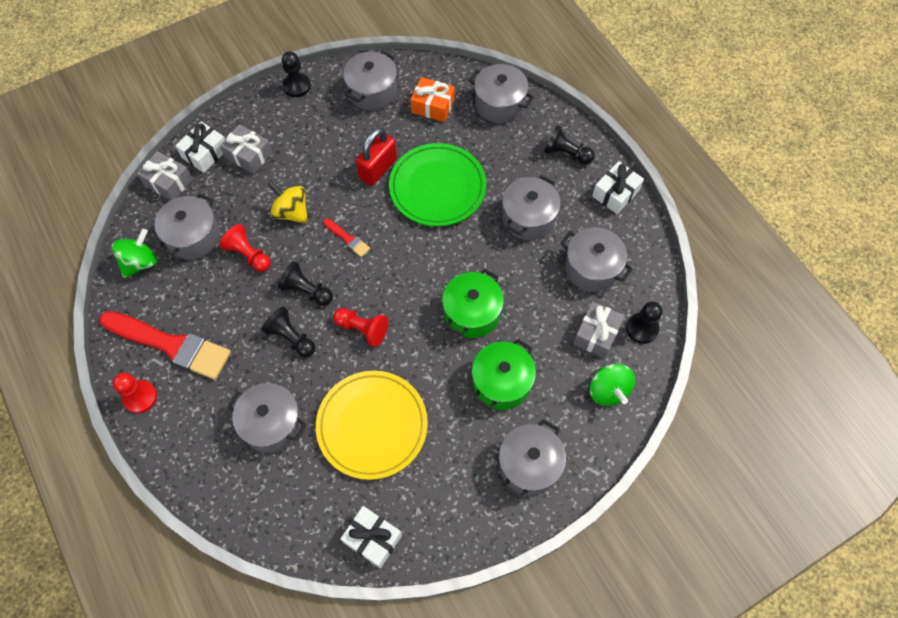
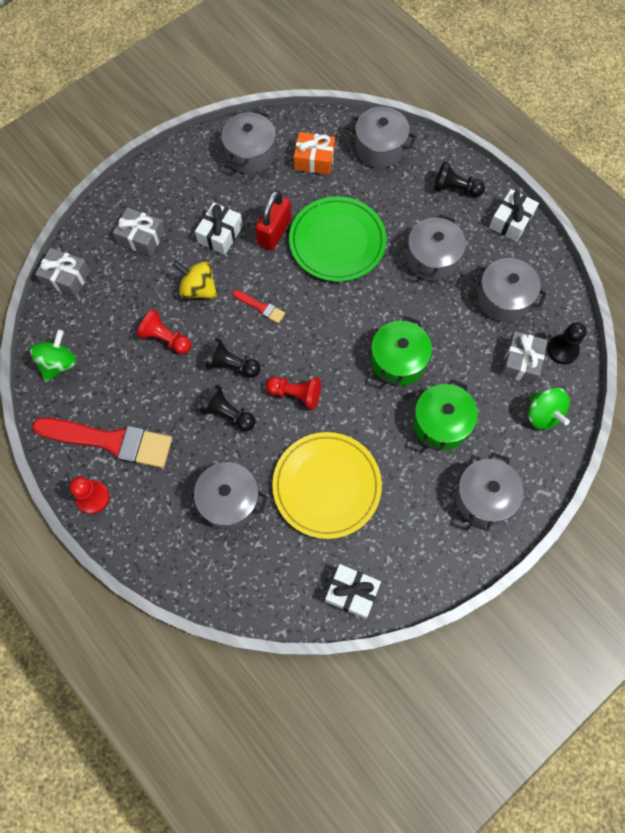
camera: 10 degrees left, 5 degrees up
(193, 237) = (105, 329): grey pot -> none
(205, 153) = (96, 242): white gift -> white gift (220, 234)
(297, 86) = (173, 159): black pawn -> none

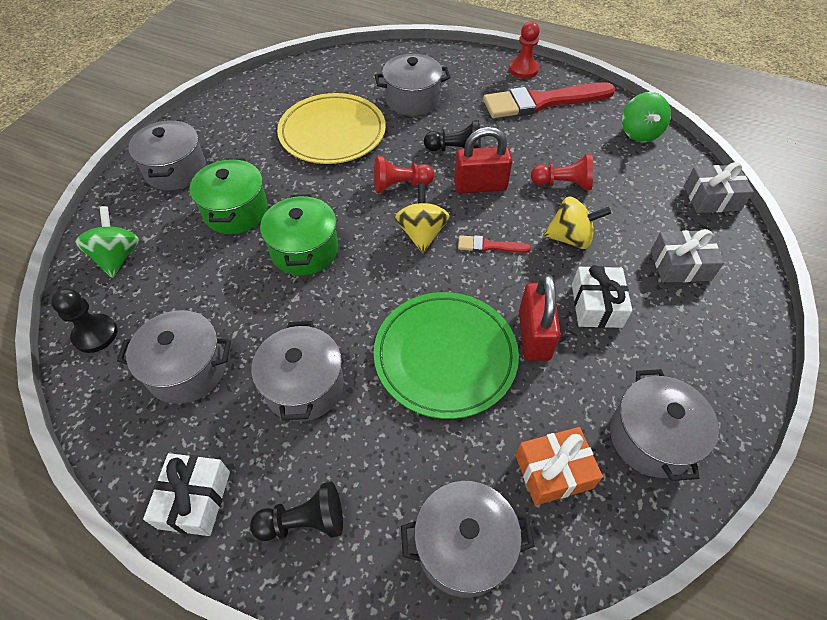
camera: 155 degrees right, 15 degrees down
(232, 365) = (480, 186): black pawn -> red padlock
(304, 339) = (421, 233): none -> yellow spinning top
(352, 593) = (279, 82): white gift -> none
(521, 362) = (151, 301): grey gift -> none
(543, 414) = (118, 257): green spinning top -> green spinning top turned 45 degrees clockwise

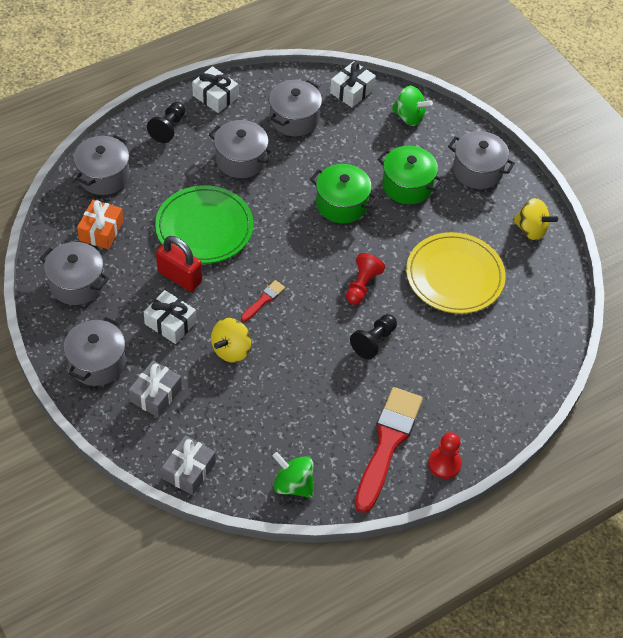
camera: 120 degrees right, 0 degrees up
(95, 334) = (352, 91): black pawn -> white gift
(412, 99) = (460, 351): grey pot -> grey pot (97, 363)
(421, 233) = (305, 270): yellow spinning top -> yellow spinning top (531, 230)
(480, 186) = (323, 332): red padlock -> none
(563, 184) = (282, 384): red pawn -> none

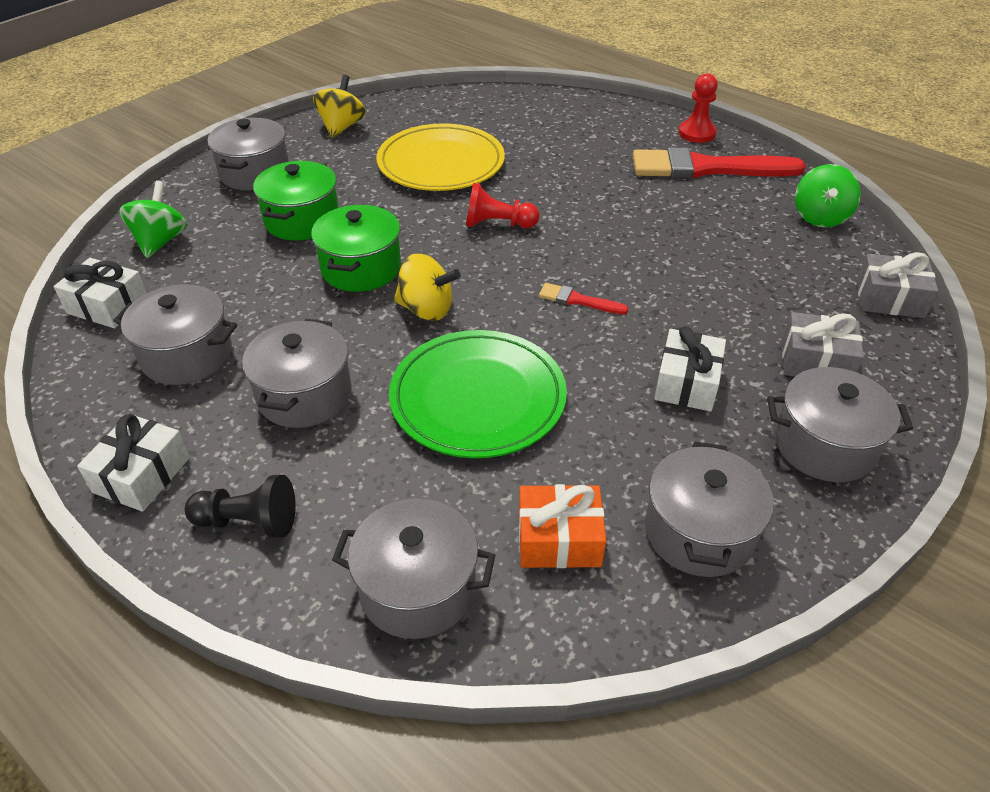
camera: 105 degrees left, 10 degrees down
(180, 277) = (594, 398): red padlock -> none
(231, 350) = (683, 309): yellow spinning top -> yellow spinning top (426, 309)
(374, 341) = (578, 200): black pawn -> none

